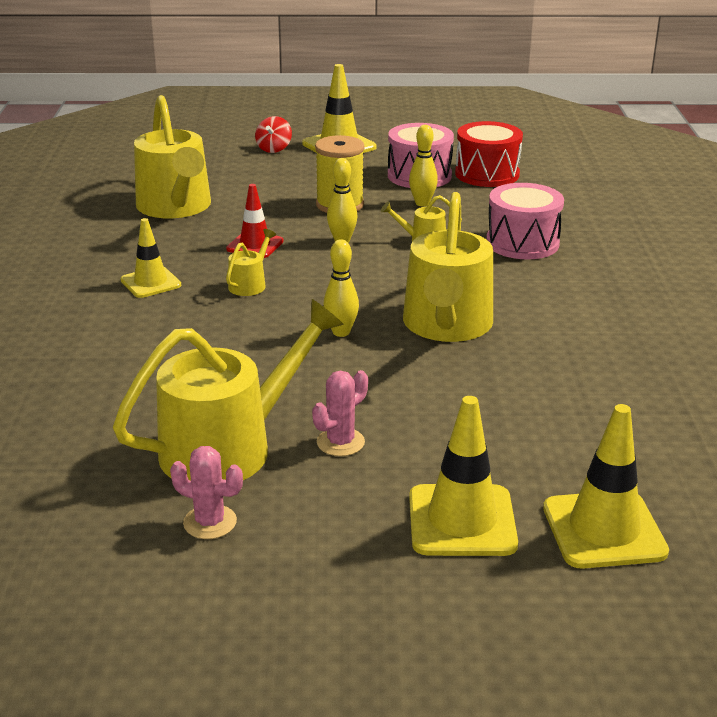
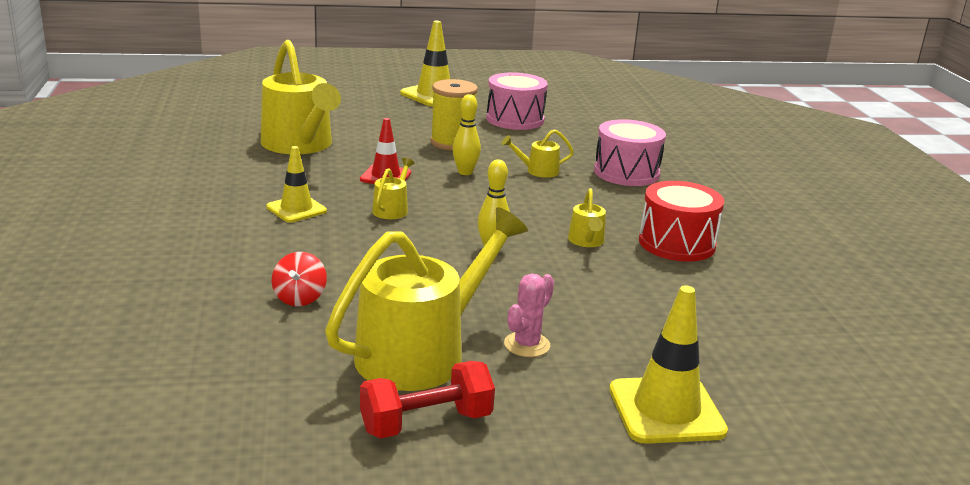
camera: 10 degrees left, 5 degrees down
(210, 522) = (426, 423): pink cactus -> red dumbbell
(274, 149) = (375, 97): red spinning top -> red spinning top (299, 298)
(422, 203) = (526, 141): yellow bowling pin -> none
(447, 325) = (586, 241): yellow watering can -> yellow watering can, size x0.44
(487, 174) = (574, 118): red drum -> red drum (677, 243)
(604, 530) = (797, 412): yellow traffic cone -> none

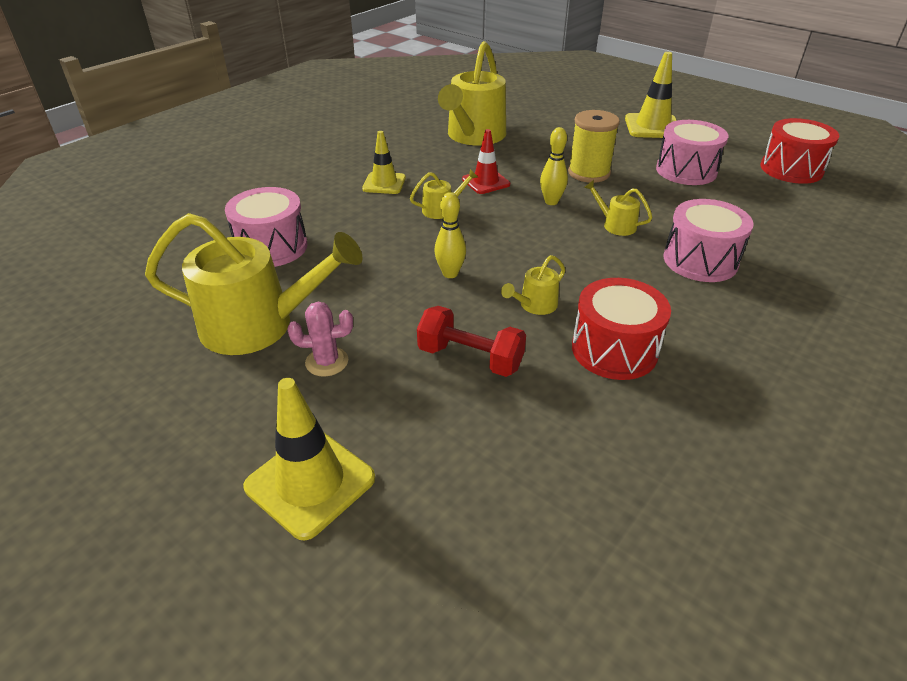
camera: 50 degrees right, 15 degrees up
(299, 298) = (272, 247): red spinning top -> pink drum
(426, 423) = (170, 375): red dumbbell -> red dumbbell (470, 358)
(575, 98) = (791, 169): none -> red drum

